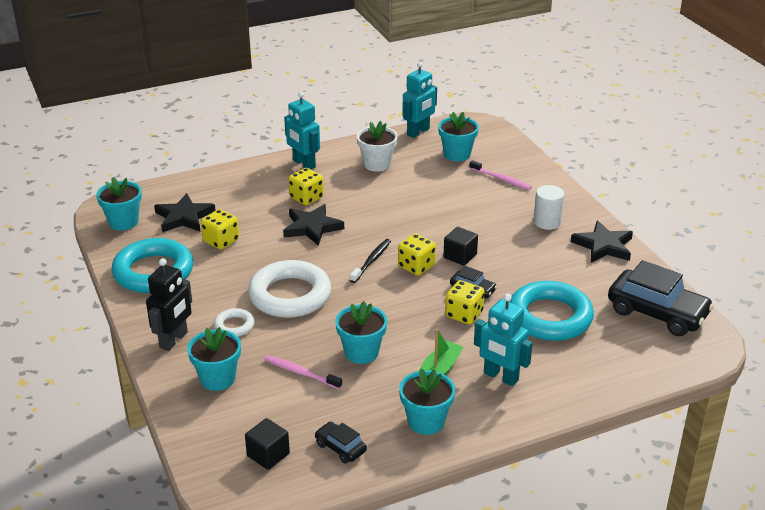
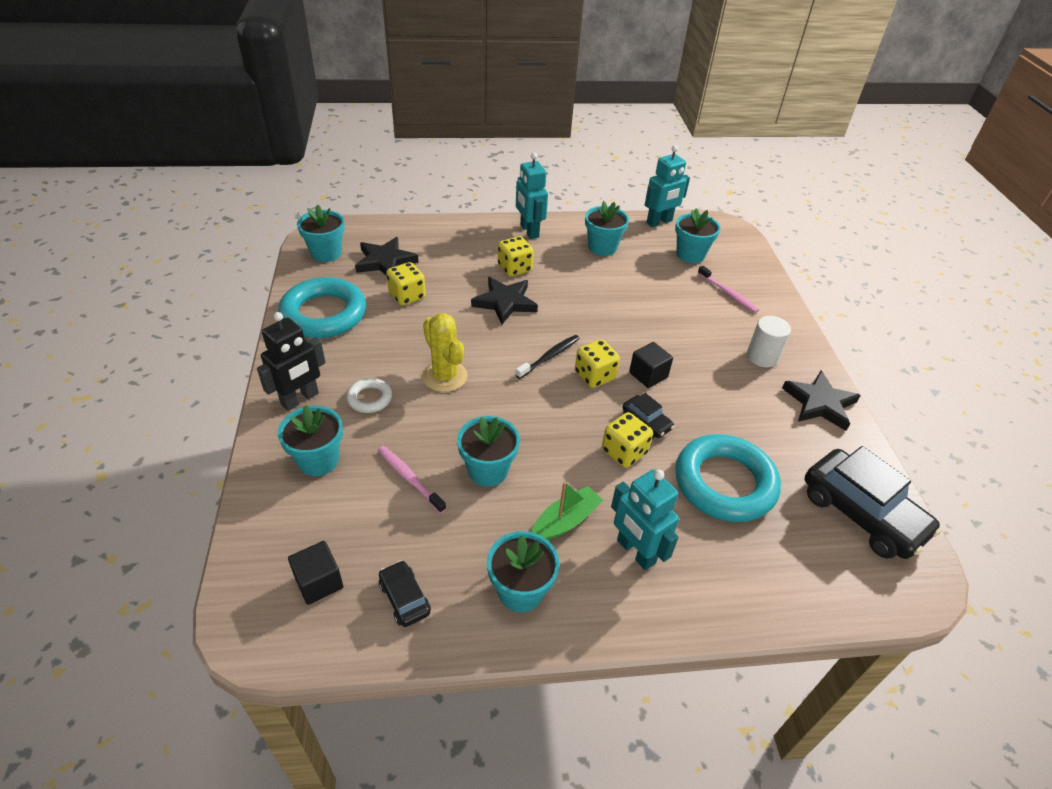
camera: 15 degrees right, 10 degrees up
(290, 295) = (445, 376): white ring -> yellow cactus
(377, 164) = (602, 247): white flower pot -> turquoise flower pot

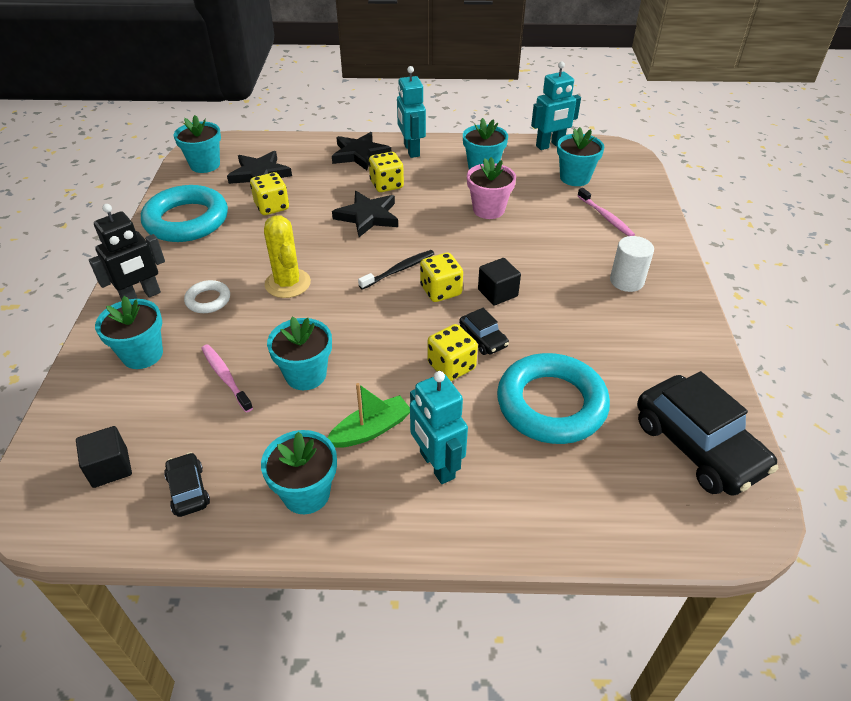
camera: 10 degrees right, 0 degrees up
(618, 290) = (488, 210): none -> pink flower pot
(819, 403) = (679, 331): black star -> black star (360, 154)

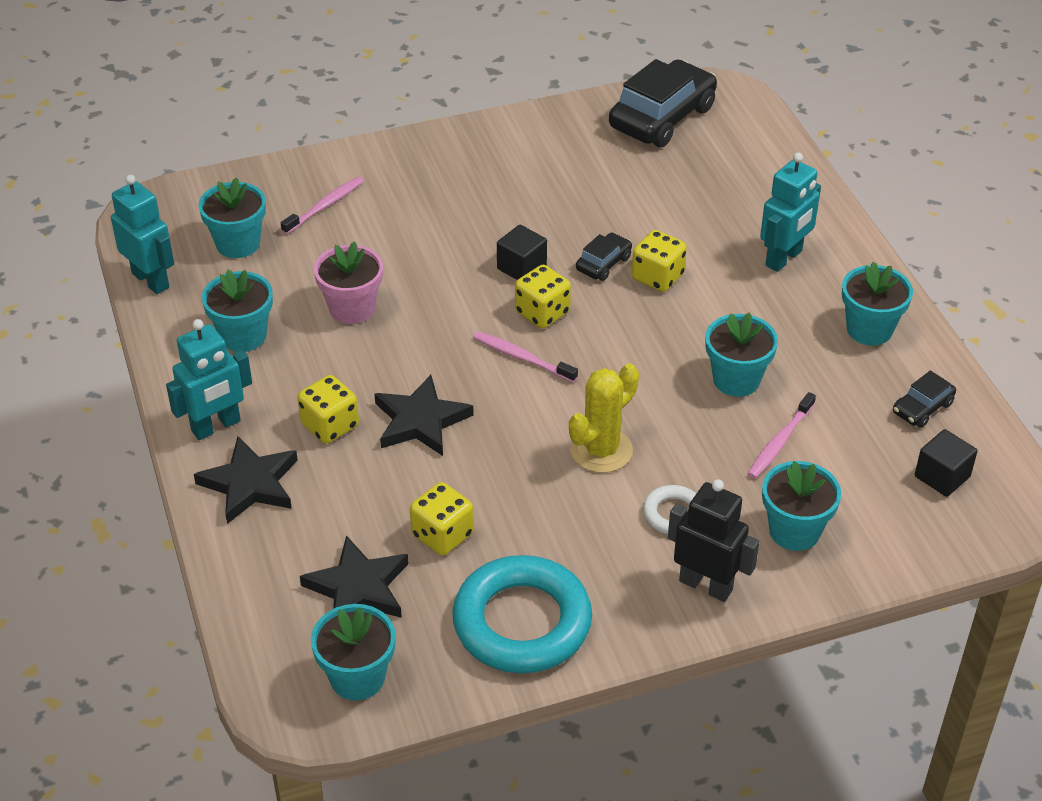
camera: 110 degrees left, 0 degrees up
(371, 429) = (773, 310): green boat -> none
(398, 270) = (522, 358): black toothbrush -> pink toothbrush
(551, 404) = (667, 203): turquoise ring -> none
(626, 281) = (449, 177): white cylinder -> none

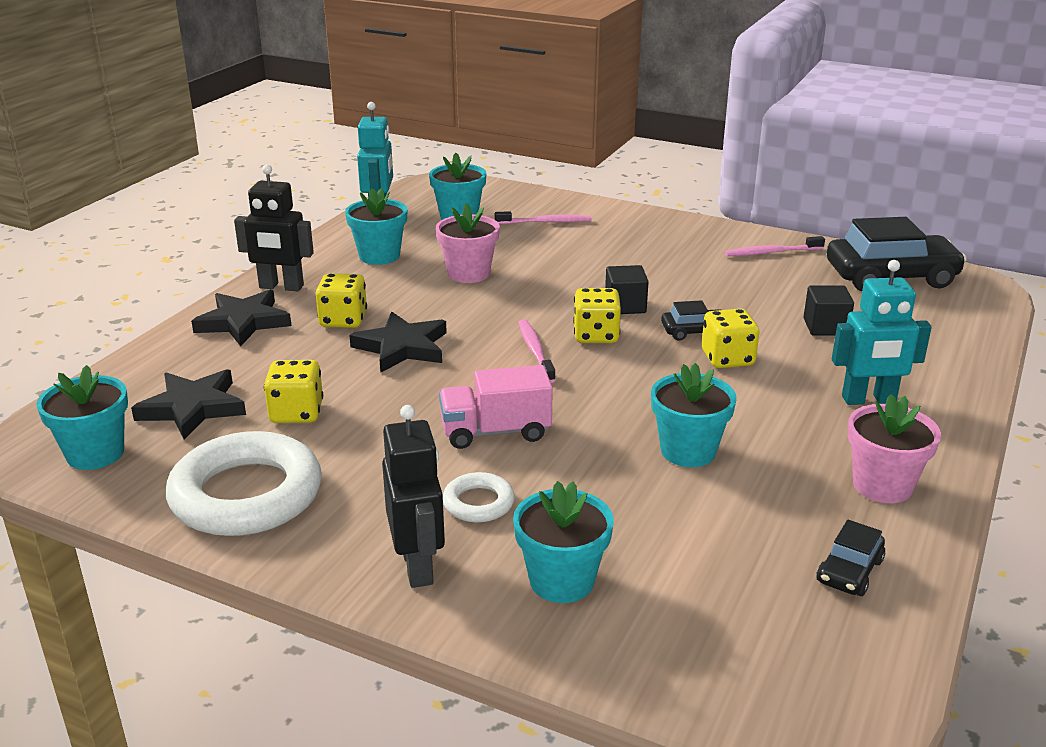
camera: 45 degrees right, 15 degrees down
(216, 426) = (281, 287): turquoise robot -> black robot
(522, 622) = (246, 495): turquoise ring -> white ring
(601, 450) = (495, 432): yellow cactus -> pink truck
(780, 441) = (657, 512): pink toothbrush -> pink toothbrush (772, 252)
(869, 329) = (882, 486): turquoise flower pot -> pink flower pot
(922, 408) = (849, 571): black car -> black car turned 60 degrees counterclockwise
(942, 476) = (785, 636): black cube -> black cube (825, 327)

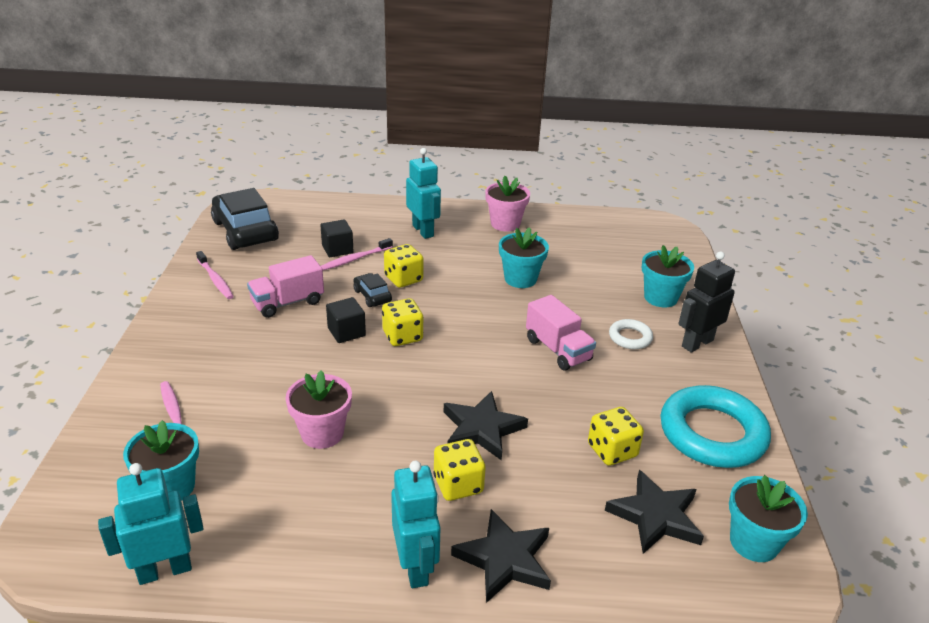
camera: 115 degrees left, 5 degrees up
(246, 495) = (712, 433): white ring -> turquoise ring
(281, 287) = (416, 566): black robot -> turquoise robot
(379, 256) = (304, 515): turquoise flower pot -> none
(535, 351) = (444, 358): pink toothbrush -> pink toothbrush (355, 259)
(704, 283) = (287, 303): none -> pink truck
(849, 571) = (579, 228): black car -> none

